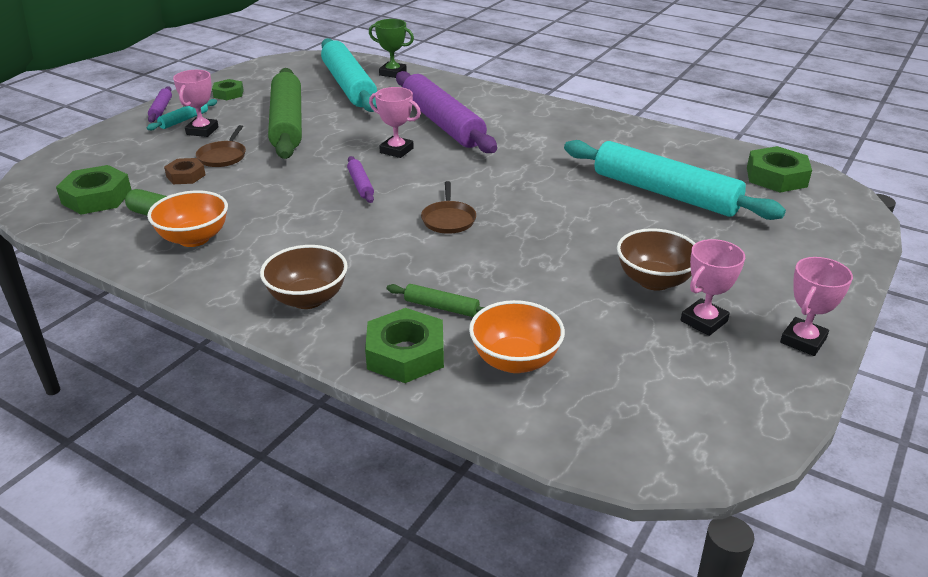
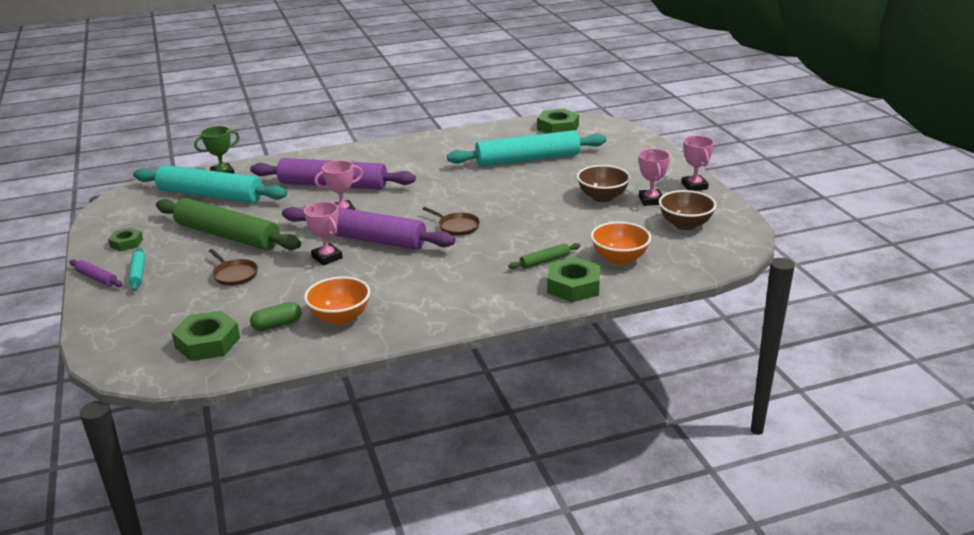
camera: 50 degrees left, 5 degrees down
(186, 176) = (239, 297): brown nut -> none
(202, 131) = (174, 271): pink trophy -> pink trophy (327, 257)
(308, 299) = (477, 298): brown bowl -> brown bowl (685, 224)
(361, 185) = (367, 239): purple rolling pin -> purple rolling pin, size x2.40

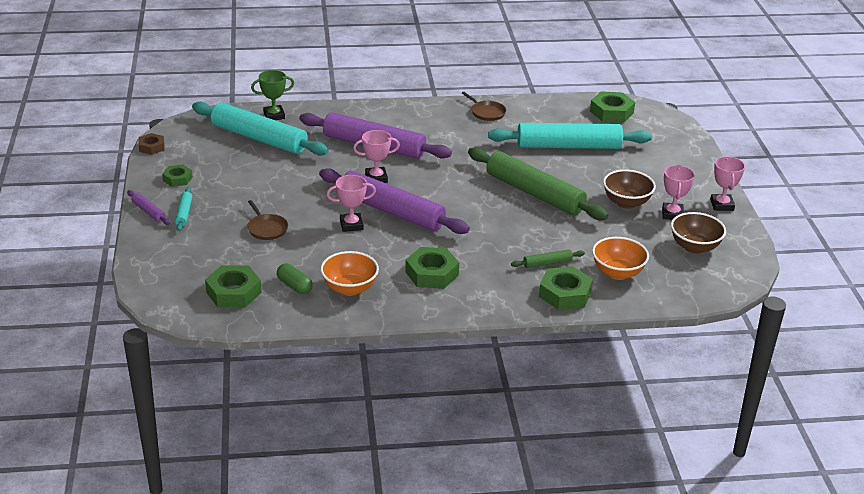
camera: 10 degrees right, 5 degrees up
(93, 218) = (151, 147): none -> brown nut
(228, 236) = (268, 186): green rolling pin -> green rolling pin (535, 193)
(277, 325) = (294, 286): green capsule -> green capsule turned 60 degrees clockwise
(327, 257) = (351, 225): pink trophy -> pink trophy turned 75 degrees counterclockwise
(426, 289) = (432, 273): none -> green nut
(457, 226) = (478, 212): brown pan -> brown pan (486, 112)

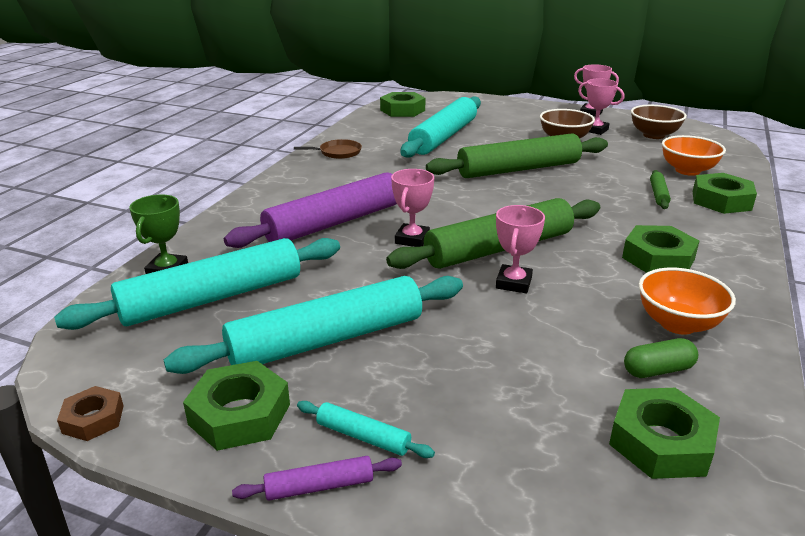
camera: 60 degrees left, 5 degrees down
(177, 179) = (239, 414): green nut -> green nut, size x1.66
(247, 182) = (327, 340): none -> turquoise rolling pin
(267, 228) = (478, 355): brown pan -> none
(392, 211) = (499, 248): purple rolling pin -> green rolling pin

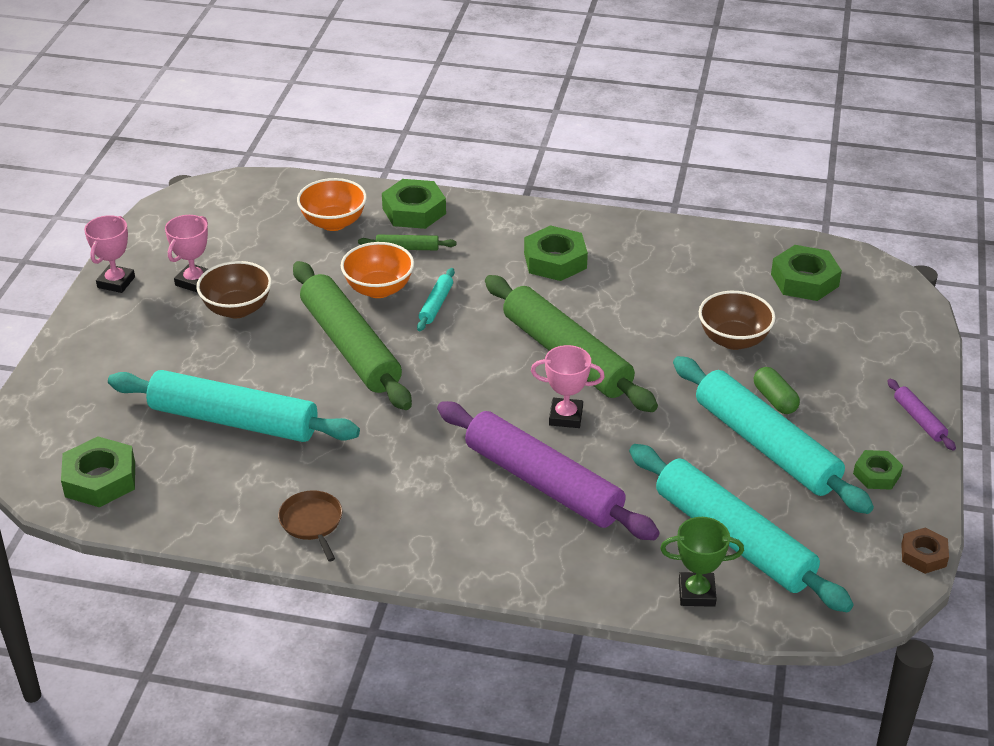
camera: 100 degrees left, 10 degrees up
(239, 414) = (876, 474): green nut -> green nut, size x0.60
(363, 436) = (866, 407): turquoise rolling pin -> turquoise rolling pin (436, 304)
(513, 283) = (631, 344): pink trophy -> none
(654, 135) = (212, 235): brown bowl -> brown bowl (733, 340)
(658, 370) = (728, 275): green capsule -> green capsule (775, 400)
(678, 324) = (662, 260): orange bowl -> orange bowl (379, 289)

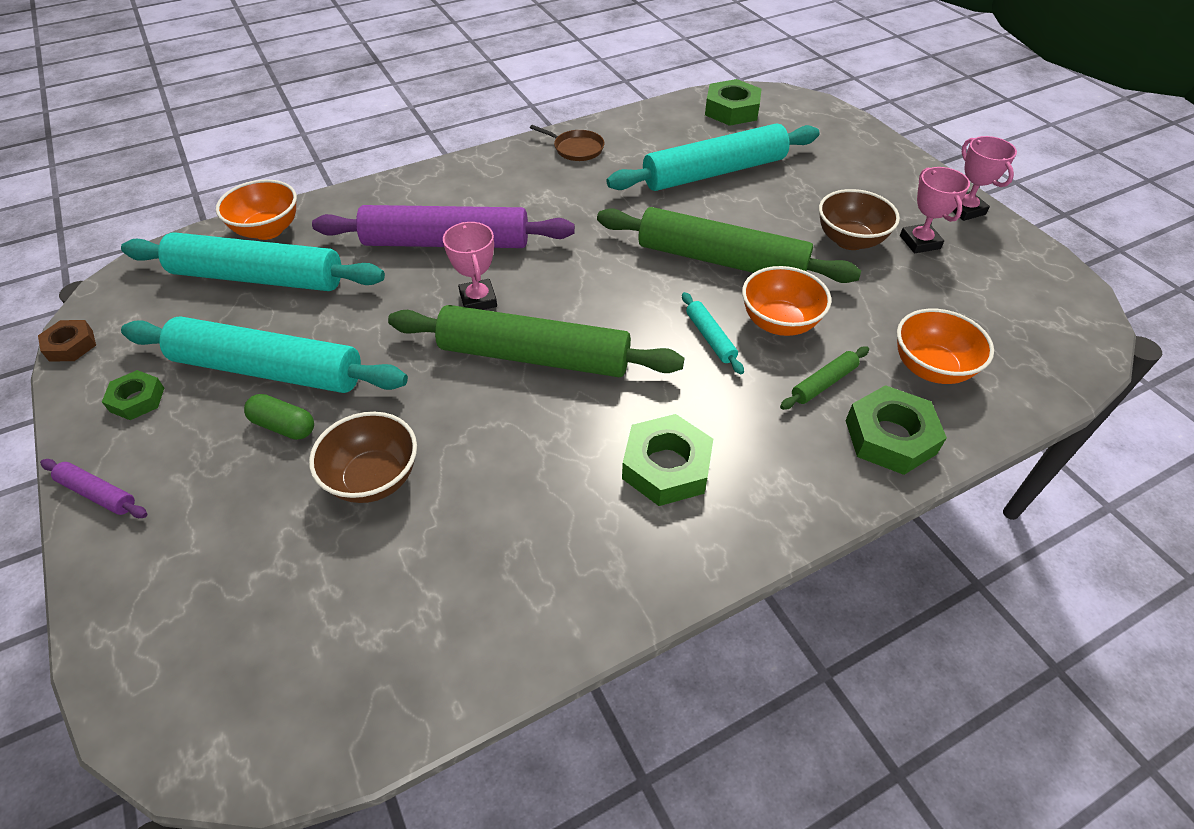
camera: 140 degrees right, 10 degrees up
(565, 416) = (478, 300): pink trophy -> pink trophy turned 75 degrees counterclockwise
(696, 593) = (268, 230): green trophy -> orange bowl
(804, 280) = (331, 647): green nut -> none

